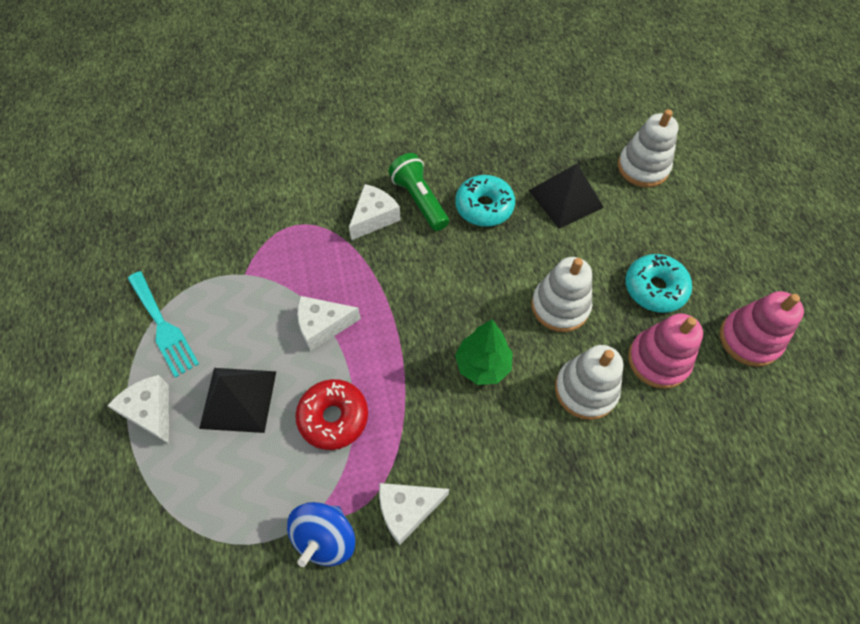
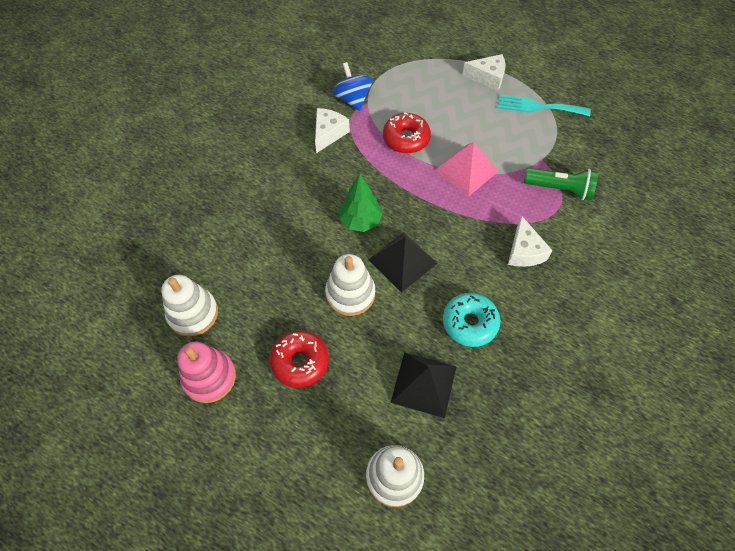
camera: 135 degrees right, 0 degrees up
(238, 399) = (458, 110): black pyramid -> black pyramid (402, 261)
(323, 326) = (466, 170): white cheese -> pink pyramid
(419, 200) = (514, 289): green flashlight -> green flashlight (559, 189)
(585, 390) = (291, 255): white stacking toy -> white stacking toy (193, 313)
(654, 288) = (300, 362): turquoise donut -> red donut
(658, 360) = (261, 309): pink stacking toy -> none

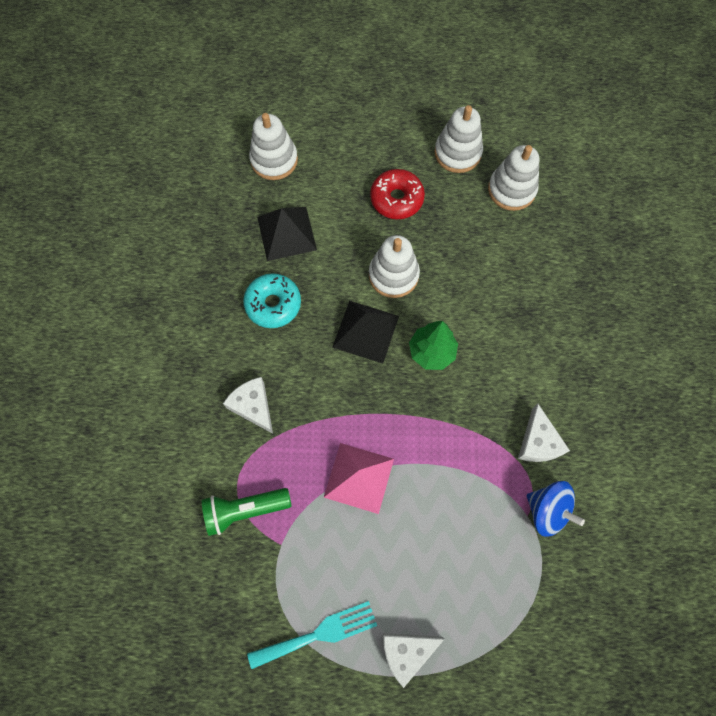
camera: 150 degrees right, 10 degrees up
(209, 377) = (457, 153): pink stacking toy -> white stacking toy
(406, 138) = (449, 485): red donut -> none

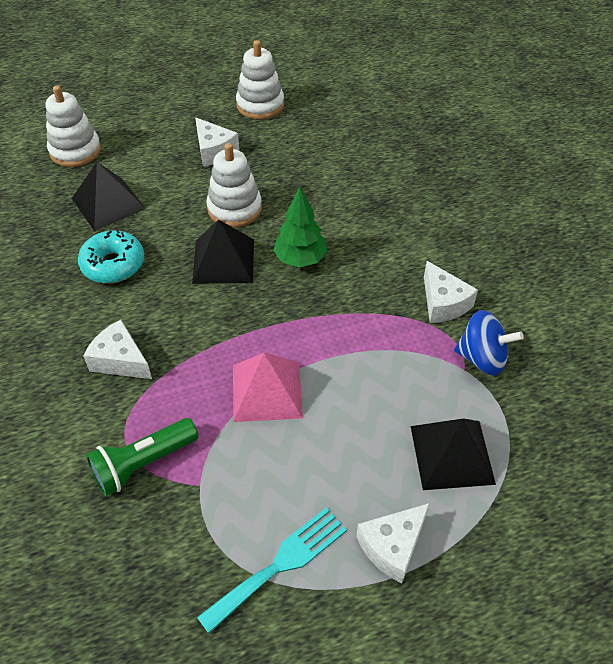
camera: 20 degrees left, 20 degrees down
(396, 199) = (214, 151): red donut -> white cheese
(484, 591) = (452, 454): none -> black pyramid
(511, 190) = (323, 119): white stacking toy -> none

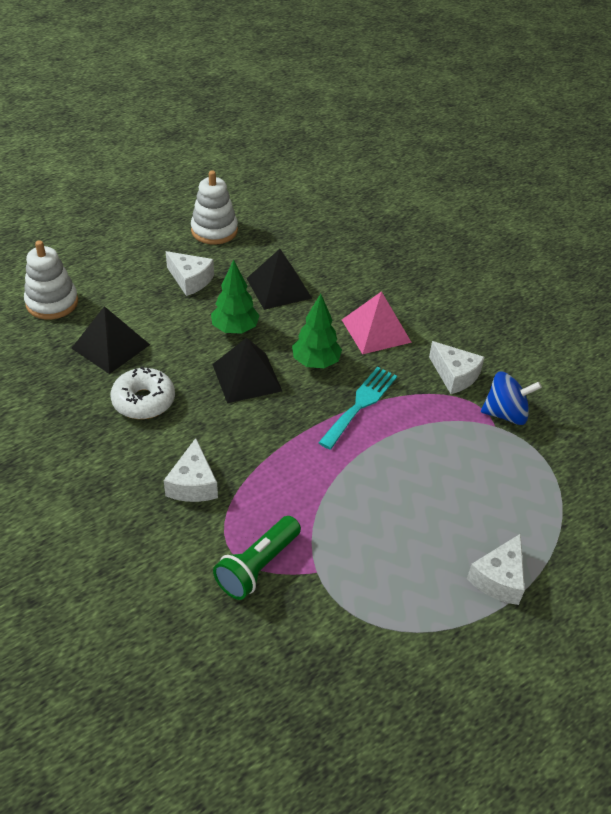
camera: 20 degrees left, 5 degrees down
(113, 264) = (143, 401): turquoise donut -> white donut
(120, 360) = (193, 484): white cheese -> white cheese turned 105 degrees counterclockwise
(234, 208) = (235, 329): white stacking toy -> green tree
(267, 391) = (338, 480): pink pyramid -> pink pyramid (376, 331)
(280, 565) = (415, 617): turquoise fork -> turquoise fork (360, 404)
(452, 454) = (514, 495): black pyramid -> black pyramid (279, 288)

